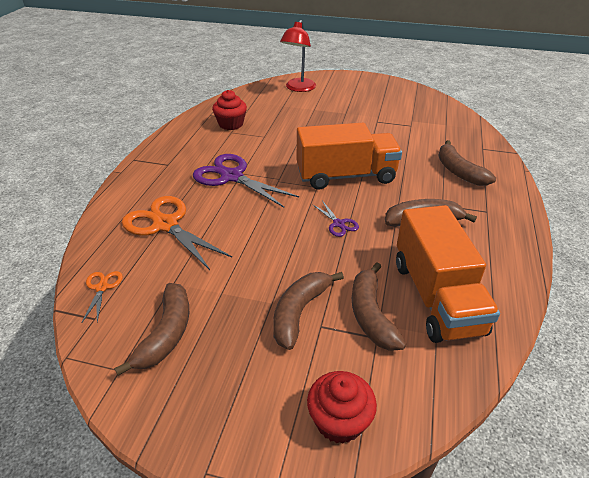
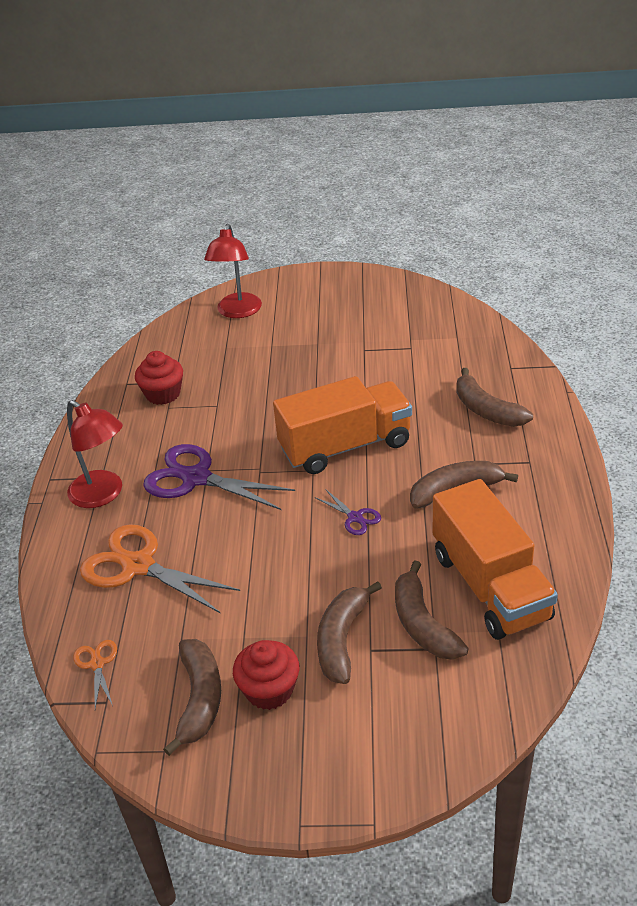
camera: 10 degrees left, 0 degrees up
(163, 175) = (103, 495): none -> red lamp
(339, 421) = (418, 744): red cupcake -> red cupcake (269, 690)

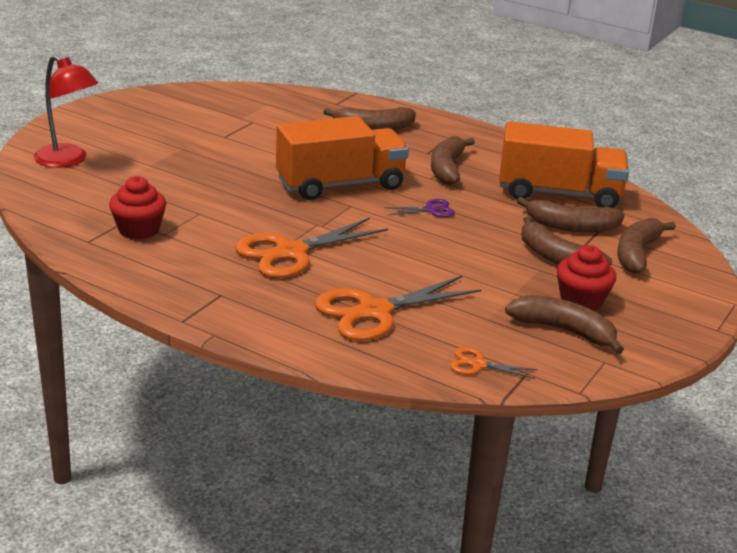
camera: 65 degrees left, 10 degrees down
(103, 495) = (250, 300): red lamp -> none
(196, 478) = (291, 252): purple scissors -> orange scissors
(345, 446) = (340, 184): orange truck -> orange truck turned 60 degrees clockwise
(413, 698) = (637, 253): none -> brown banana

